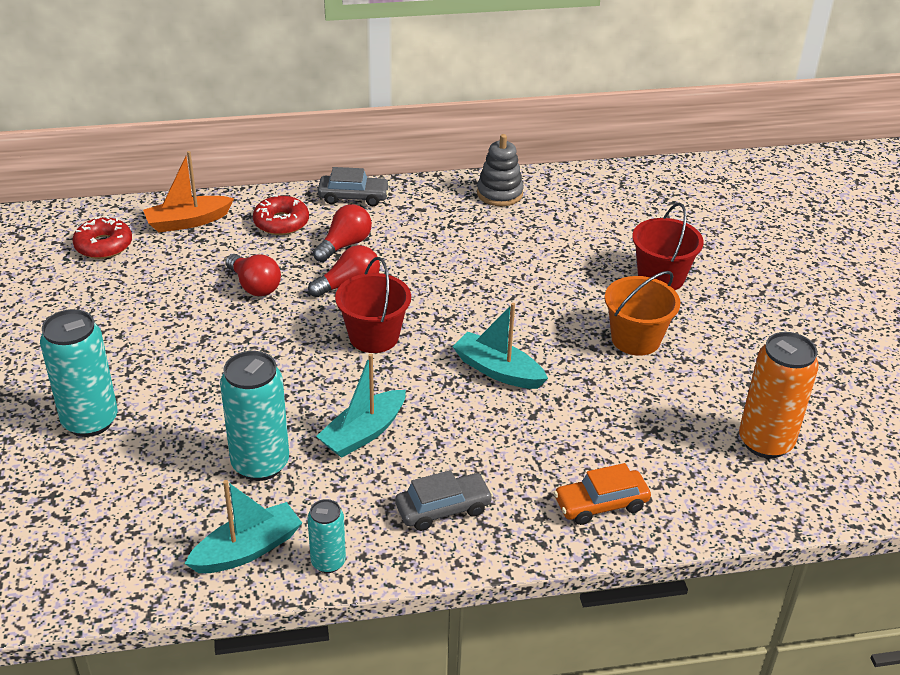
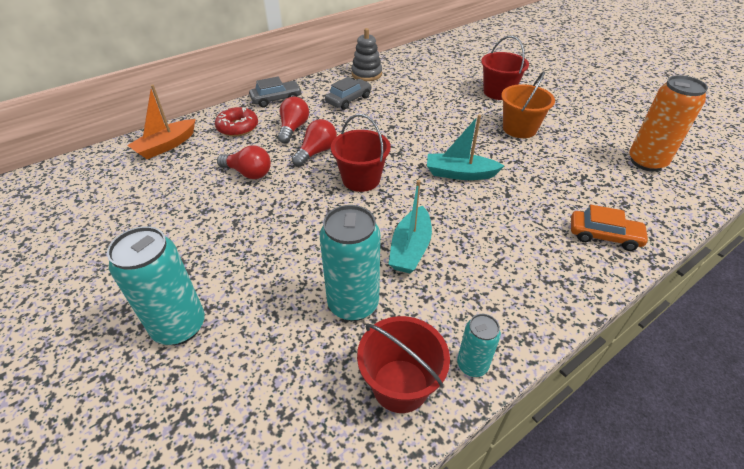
camera: 25 degrees left, 5 degrees up
(103, 245) = (106, 181): red donut -> none
(247, 549) = (400, 385): turquoise boat -> red bucket
(443, 509) = (513, 282): grey car -> grey car (349, 100)
(601, 504) = (604, 236): orange car -> orange car turned 120 degrees counterclockwise

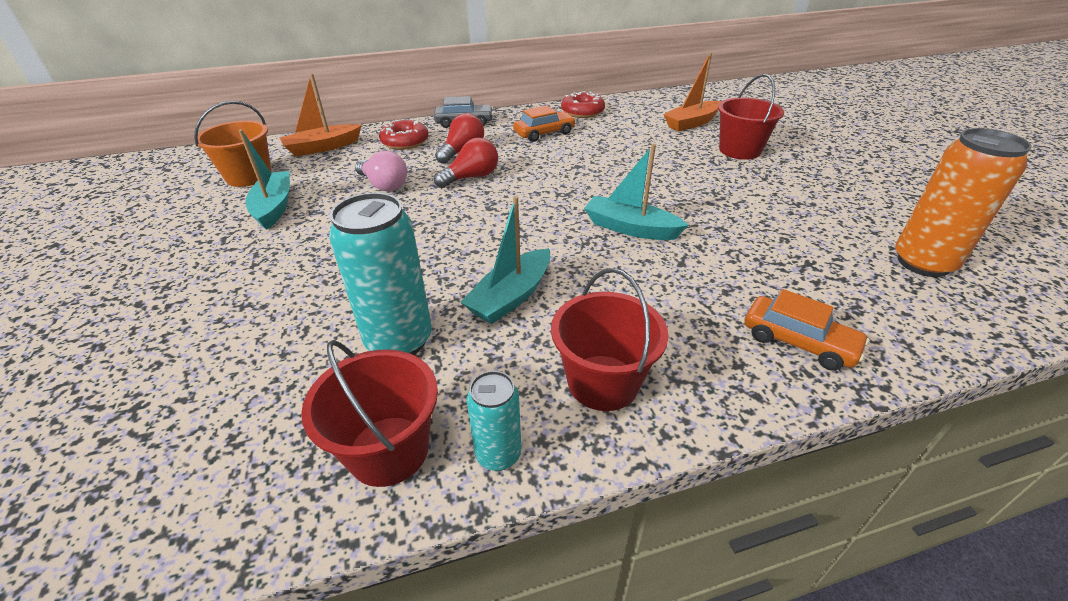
camera: 20 degrees right, 5 degrees down
(166, 214) = (274, 207): none -> turquoise boat
(179, 326) = (202, 316): turquoise can -> none
(248, 173) = (384, 185): red light bulb -> pink light bulb
(349, 100) = (544, 133): grey car -> orange car
(361, 179) = (502, 212): red bucket -> red bucket (603, 382)
(366, 74) = (582, 112): grey stacking toy -> red donut
(453, 72) = (691, 123): none -> orange boat
(519, 129) = (744, 193): orange bucket -> orange bucket (249, 176)

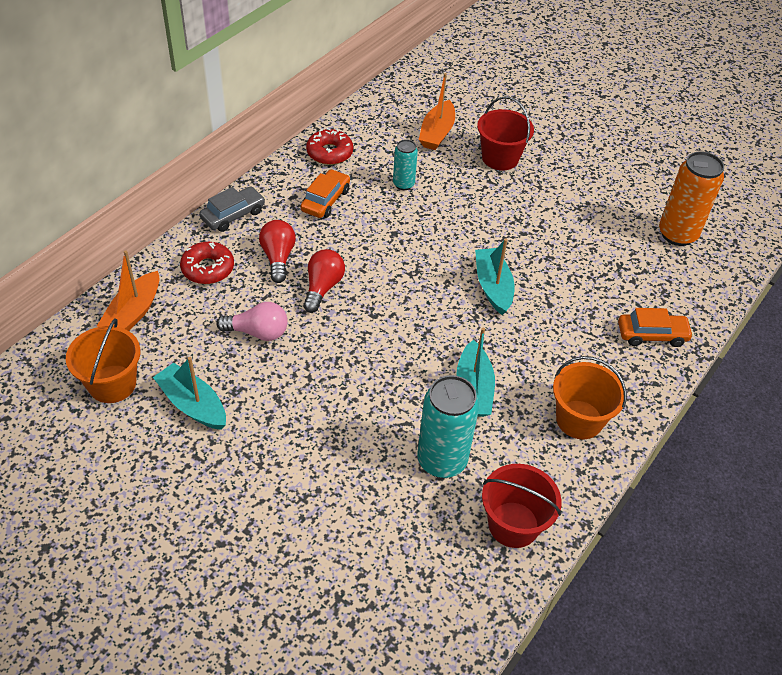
camera: 40 degrees left, 10 degrees up
(498, 454) = (567, 492): turquoise can -> turquoise can (403, 184)
(603, 382) = (579, 419): red bucket -> orange bucket
(630, 228) = (493, 287): turquoise boat -> turquoise boat turned 90 degrees clockwise

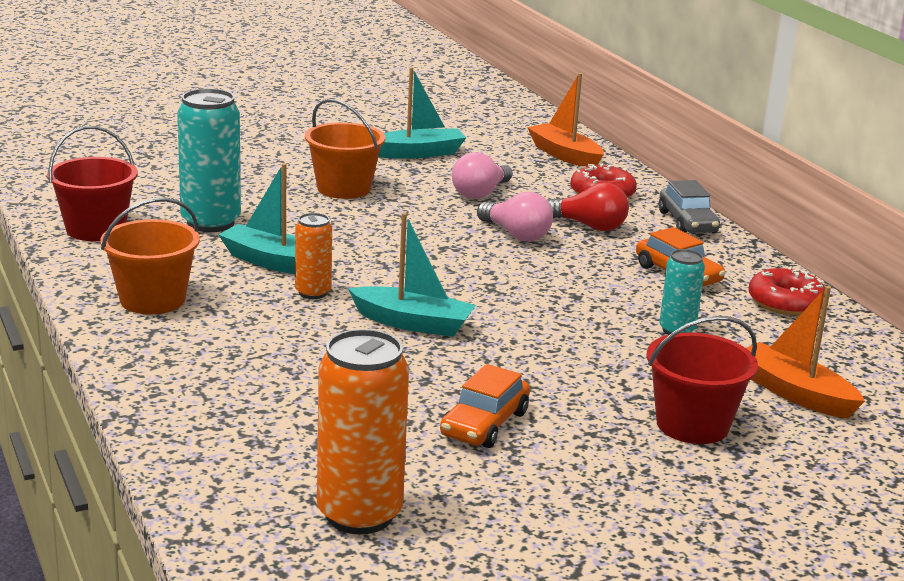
camera: 120 degrees right, 25 degrees down
(112, 384) = (479, 134): orange bucket -> orange bucket (344, 188)
(323, 287) = (516, 235): red light bulb -> pink light bulb
(497, 347) = (313, 292): none -> orange can
(652, 335) = (199, 396): orange car -> orange car (484, 424)

